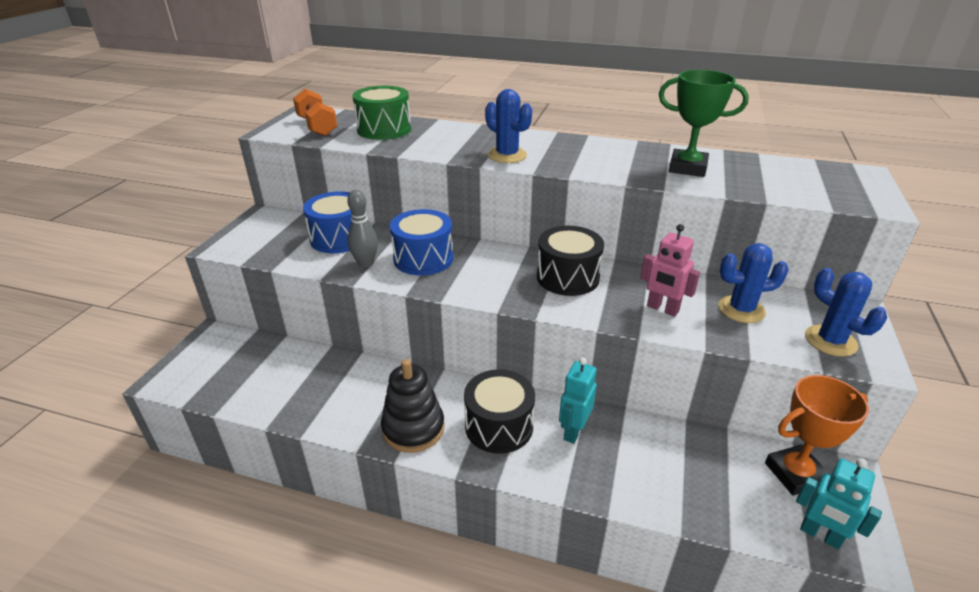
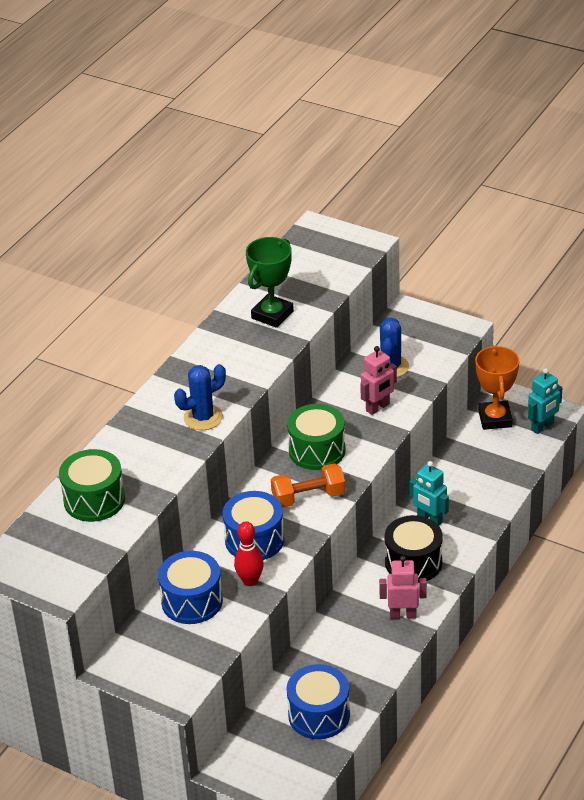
camera: 75 degrees left, 5 degrees up
(268, 383) = (319, 715): none -> blue drum
(317, 126) = (61, 554): orange dumbbell -> orange dumbbell (308, 497)
(365, 263) = (250, 581): grey bowling pin -> red bowling pin
(413, 428) = (403, 615): black stacking toy -> pink robot
(567, 277) = (317, 450): black drum -> green drum
(830, 341) = (438, 337): blue cactus -> none

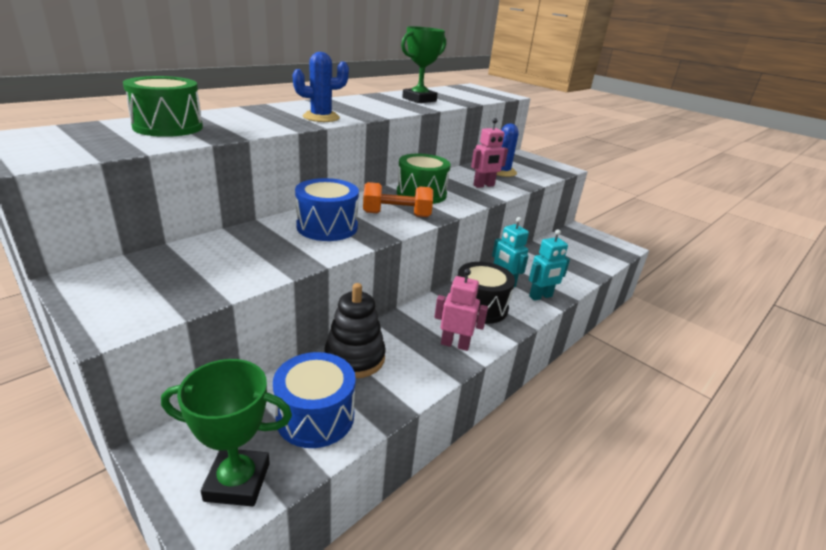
camera: 10 degrees right, 10 degrees down
(192, 601) = (226, 251): blue drum -> none
(250, 581) = (298, 251): red bowling pin -> none
(293, 772) = (237, 481): none -> green trophy
(322, 656) = (354, 358): none -> black stacking toy
(495, 419) = (573, 240): orange trophy -> none
(542, 427) = (612, 252): turquoise robot -> turquoise robot (540, 296)

